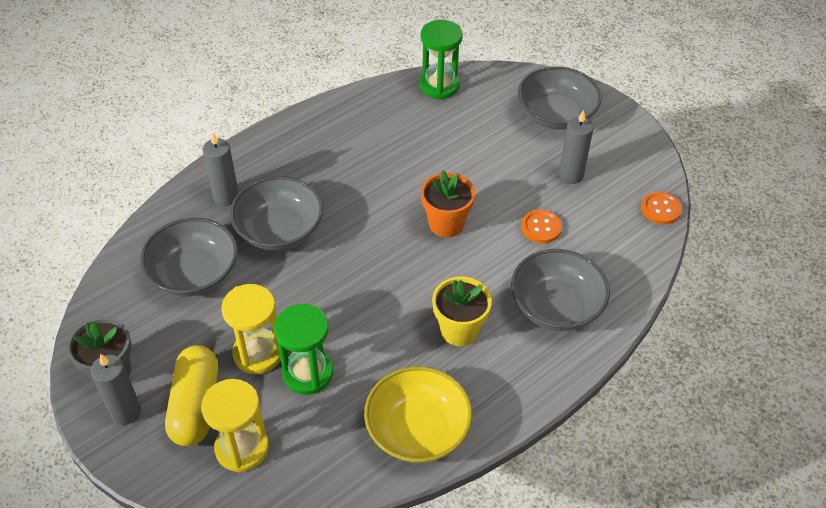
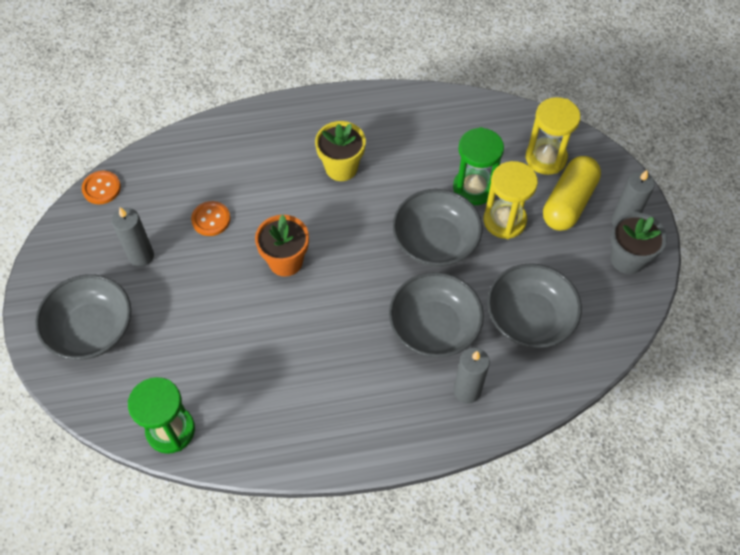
camera: 150 degrees left, 10 degrees up
(418, 430) = (418, 116): yellow bowl -> none
(556, 306) = (256, 152): grey bowl -> grey bowl (435, 241)

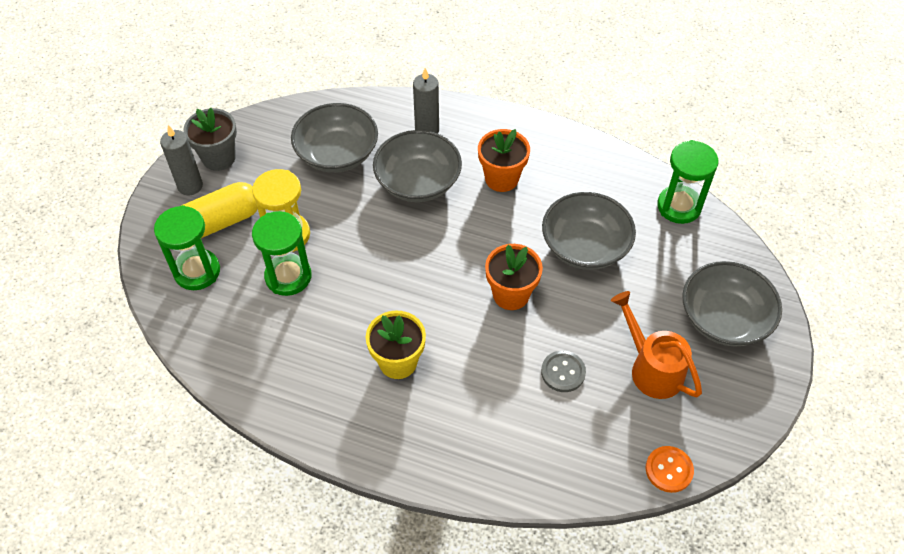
camera: 150 degrees left, 5 degrees down
(141, 256) = (651, 368): grey candle -> orange watering can
(211, 219) = (563, 372): orange button -> grey button
(359, 372) = (501, 178): none -> orange flower pot
(435, 241) = (363, 247): grey bowl -> grey bowl (585, 246)
(546, 158) = (197, 271): yellow hourglass -> green hourglass

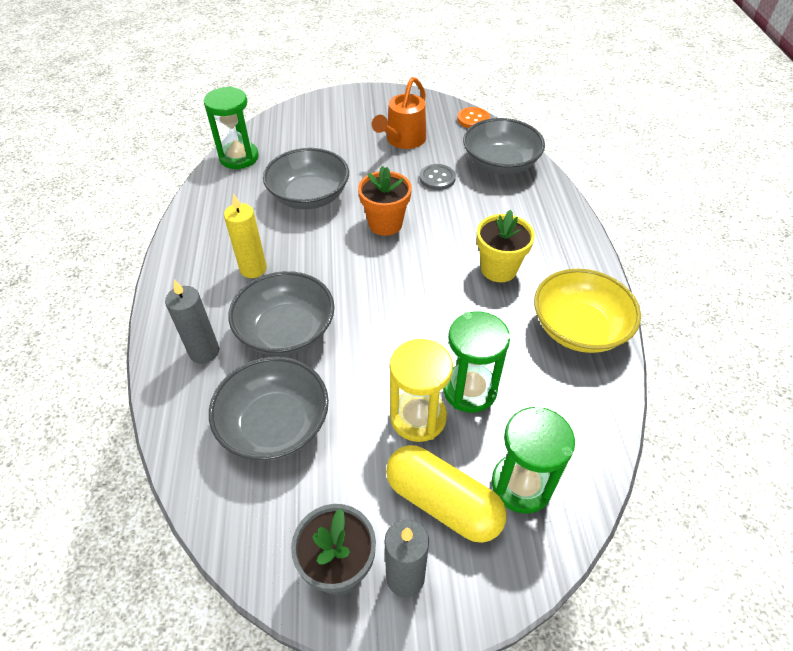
camera: 115 degrees left, 5 degrees down
(293, 388) = (578, 328): none -> yellow bowl
(501, 178) = (253, 269): orange flower pot -> yellow candle
(724, 318) = (338, 119): grey bowl -> grey bowl (500, 164)

